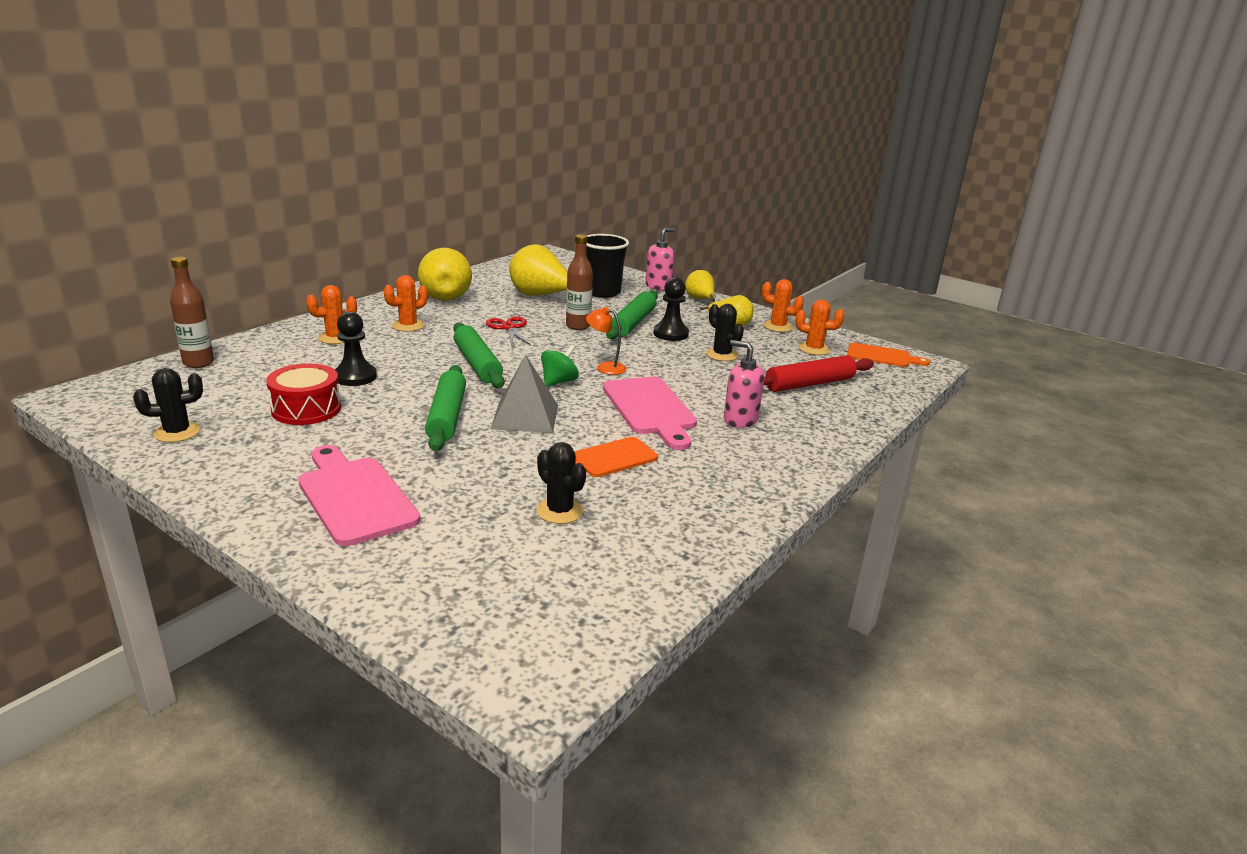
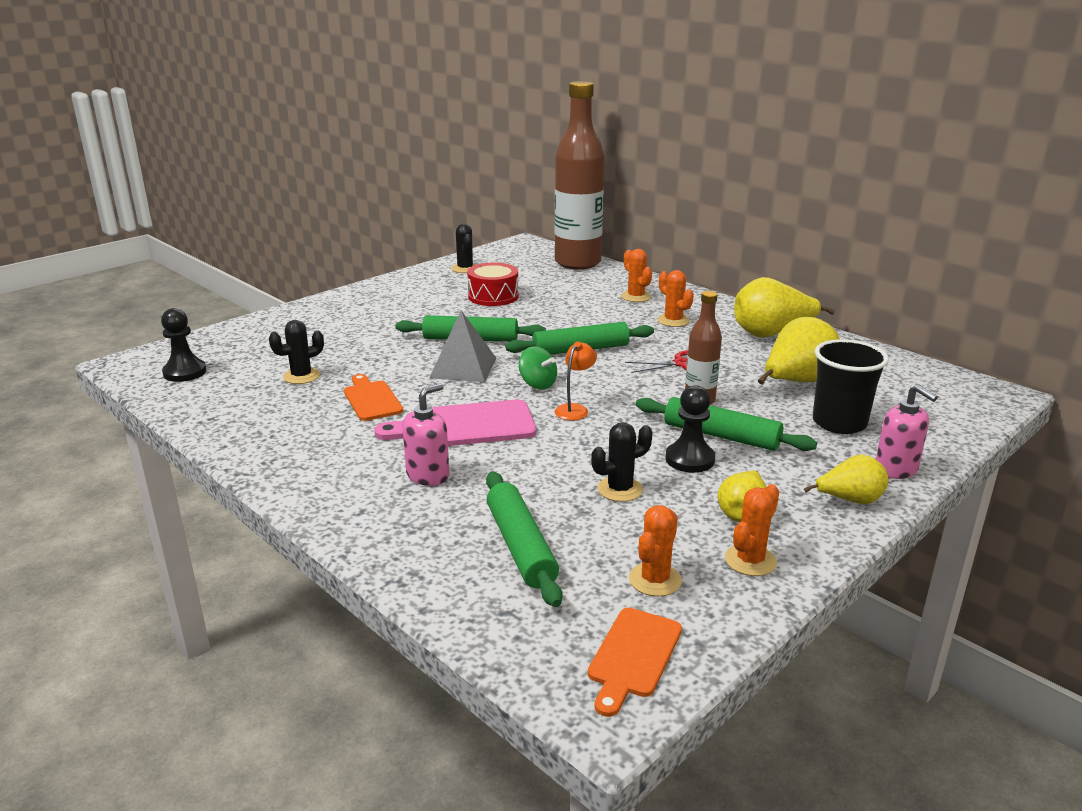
camera: 100 degrees right, 0 degrees up
(198, 363) = (577, 263): brown bottle -> brown bottle, size x2.11
(355, 377) = (551, 307): black pawn -> black pawn (185, 372)
(355, 497) = (358, 316): pink cutting board -> none
(809, 384) = (520, 546): red rolling pin -> green rolling pin

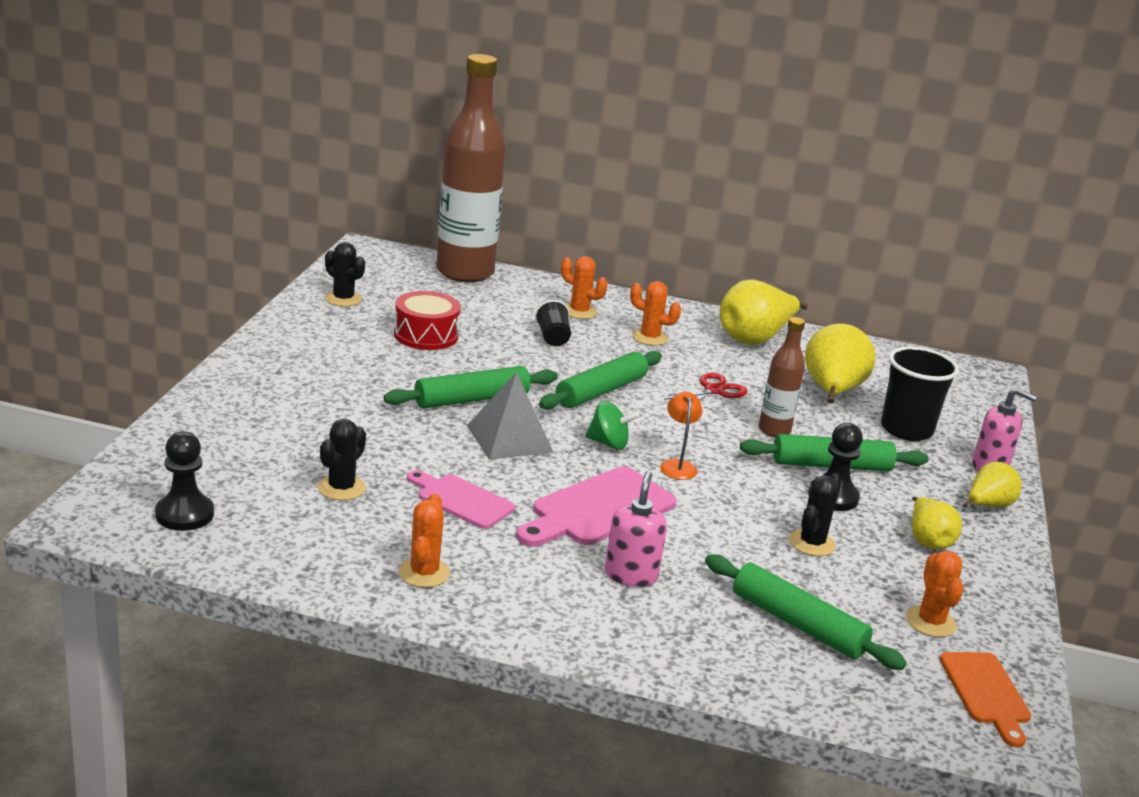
camera: 35 degrees left, 0 degrees up
(372, 399) = (461, 500): orange cutting board -> pink cutting board
(589, 310) = (553, 338): none -> black cup
(750, 560) = (976, 583): orange cactus -> orange cactus (424, 573)

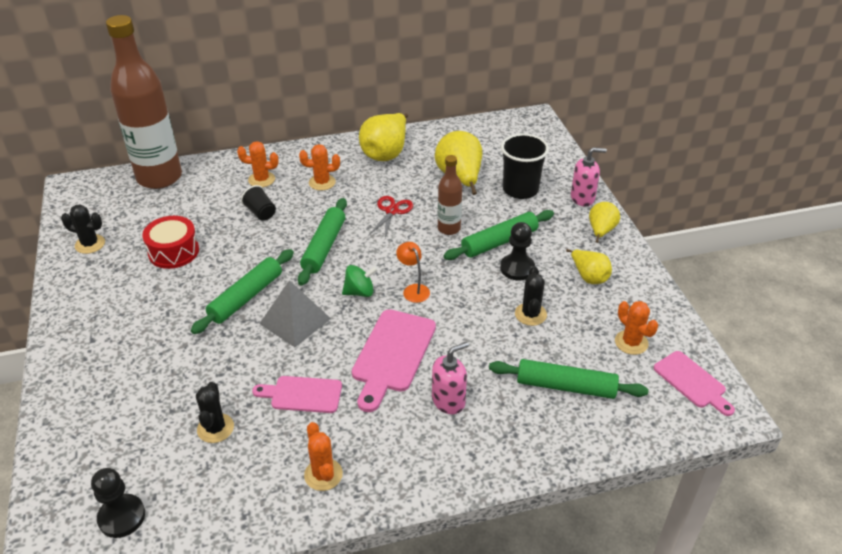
camera: 25 degrees left, 15 degrees up
(631, 575) = (448, 401): pink soap dispenser -> pink soap dispenser turned 75 degrees clockwise
(986, 692) = (692, 382): orange cutting board -> pink cutting board

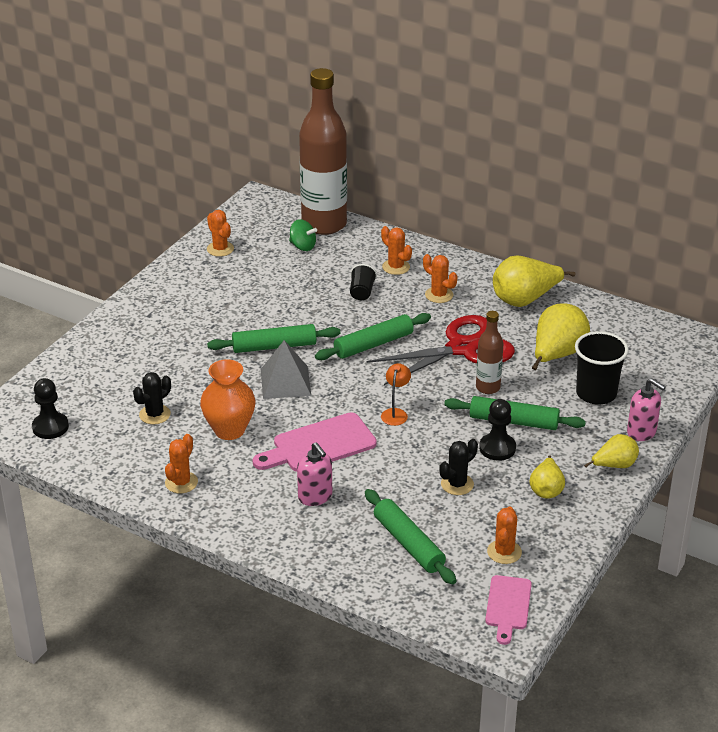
camera: 45 degrees right, 5 degrees down
(90, 244) = (220, 249): black cactus -> orange cactus
(173, 252) = (267, 286): red drum -> none
(302, 394) = (229, 430): pink cutting board -> orange vase
(360, 292) = (355, 391): green spinning top -> green spinning top (302, 246)
(392, 211) = (462, 348): red scissors -> red scissors, size x2.08
(448, 401) = (315, 496): pink soap dispenser -> pink soap dispenser turned 45 degrees clockwise

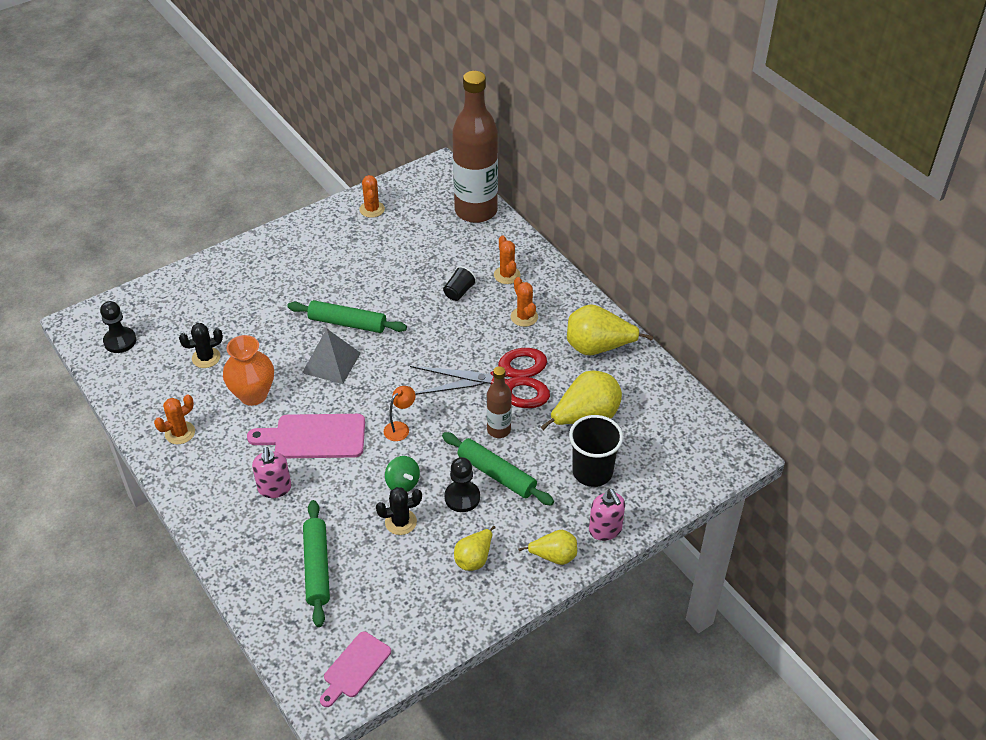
camera: 25 degrees right, 10 degrees up
(302, 246) = (442, 228): green spinning top -> green spinning top (402, 483)
(373, 344) = (431, 349): green rolling pin -> none
(504, 552) = (391, 609): orange cactus -> none

